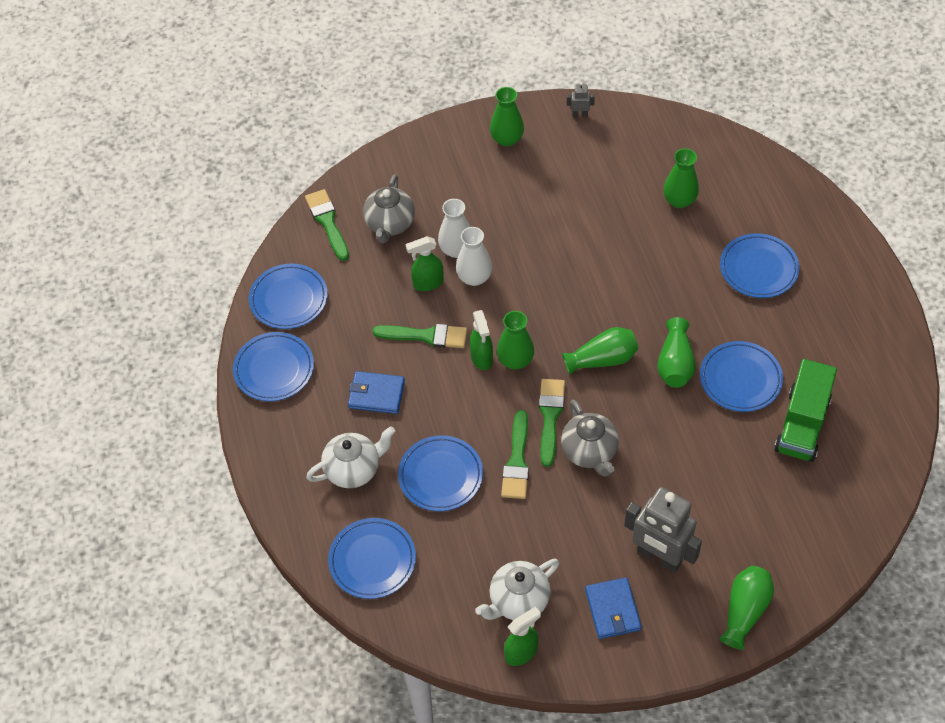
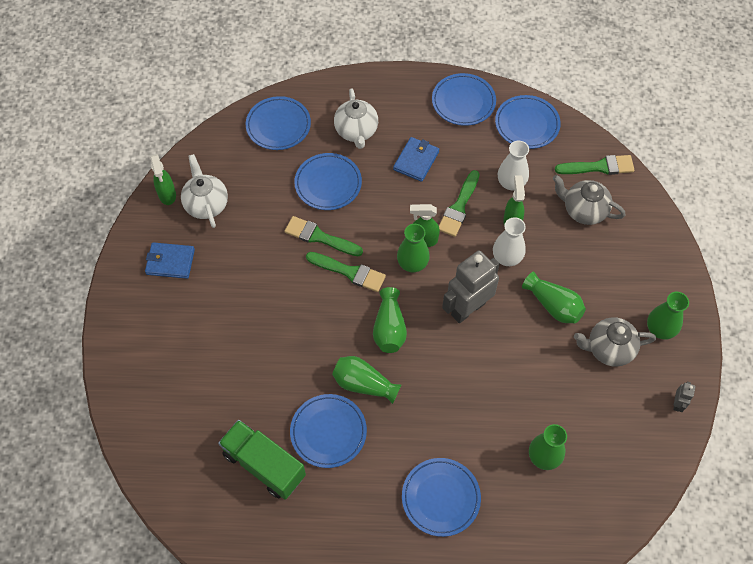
camera: 105 degrees right, 5 degrees up
(456, 249) = (541, 252): white vase -> white vase (511, 183)
(589, 452) = (306, 290): grey teapot -> grey teapot (609, 349)
(659, 556) = (196, 308): grey robot -> grey robot (468, 309)
(745, 611) = (125, 351): green vase -> green vase (553, 305)

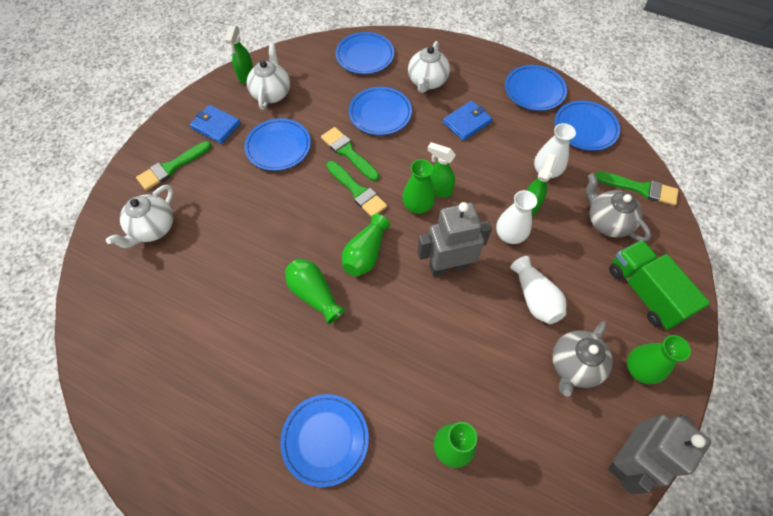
camera: 25 degrees right, 0 degrees up
(175, 389) = (153, 228): none -> white teapot
(264, 465) = (183, 328): green truck -> green truck (644, 292)
(328, 432) = (257, 324): blue plate -> blue plate (278, 147)
(459, 207) = (486, 174): green brush -> green brush (172, 167)
(553, 305) = (535, 298): green vase -> white vase
(609, 349) = (574, 365): grey teapot -> grey teapot turned 75 degrees counterclockwise
(677, 404) = (626, 458): grey robot -> grey robot, size x2.38

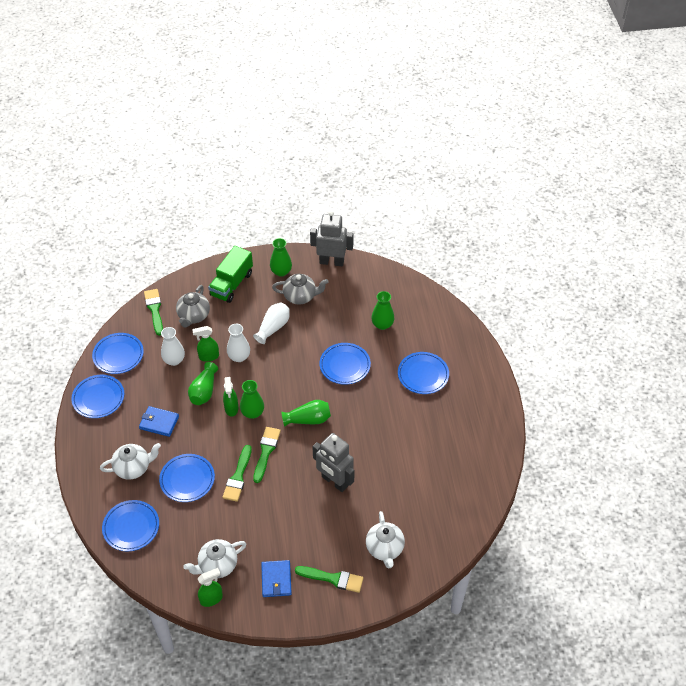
camera: 125 degrees left, 10 degrees down
(153, 228) = (384, 549): white teapot -> white teapot turned 90 degrees clockwise
(278, 147) = (264, 523): blue plate -> blue plate (345, 365)
(314, 294) = (354, 428): green vase -> green vase (204, 391)
(448, 266) = (284, 375): grey robot -> grey robot (334, 481)

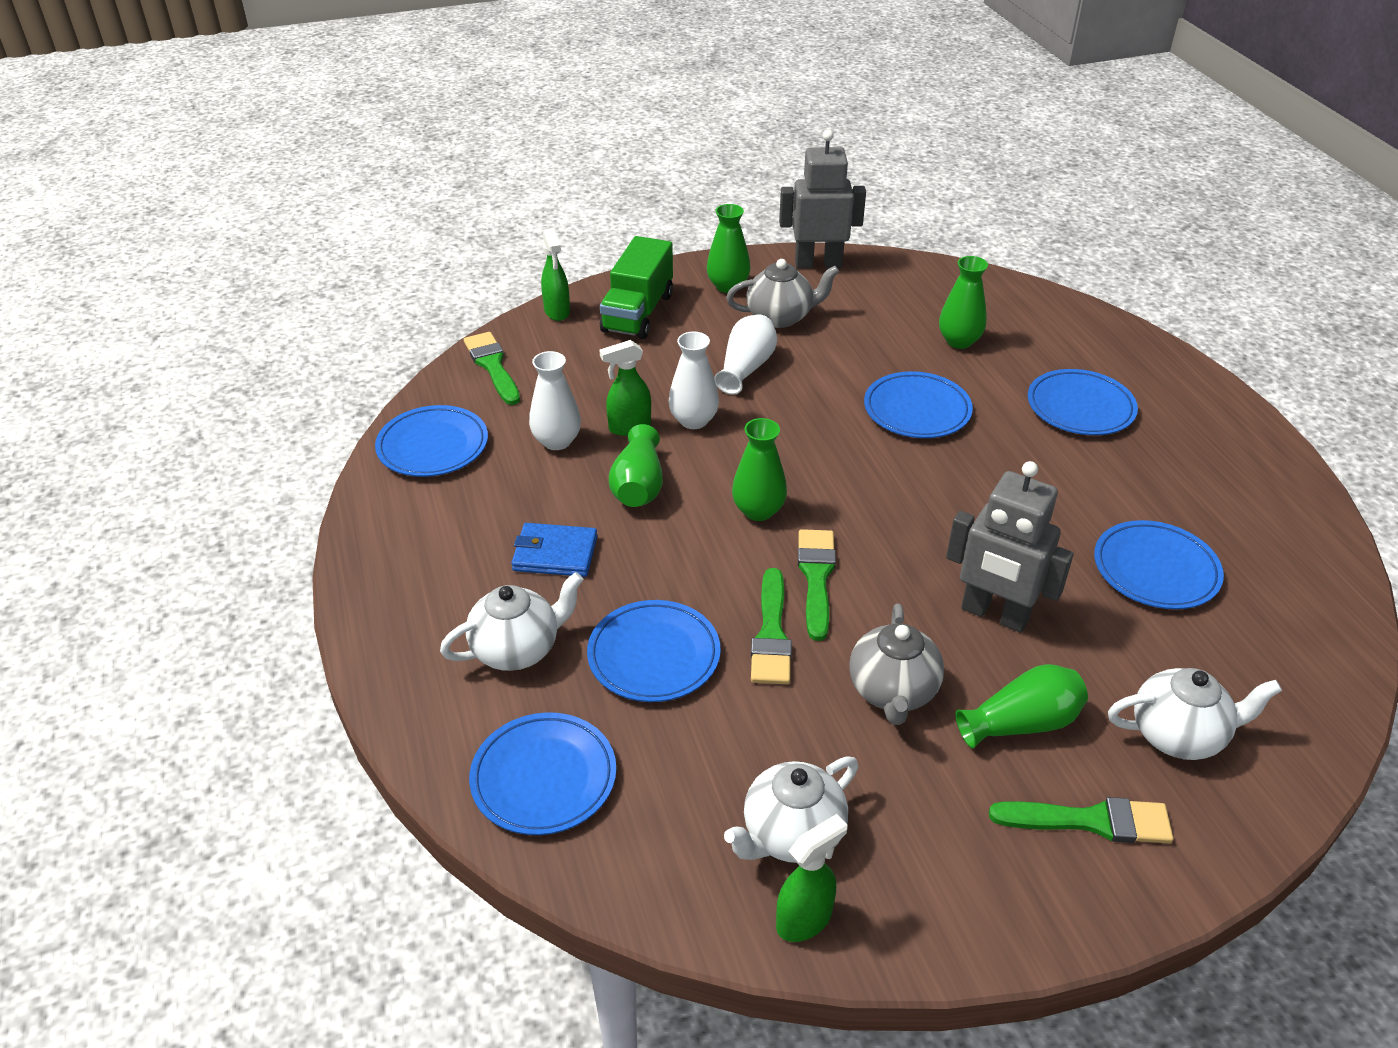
camera: 10 degrees left, 10 degrees down
(98, 398) = (404, 525): blue plate -> blue plate (1155, 570)
(193, 316) = (577, 367): grey teapot -> grey teapot (892, 692)
(231, 408) = (709, 509): green spray bottle -> green spray bottle (557, 312)
(276, 579) = (952, 845): blue wallet -> none
(308, 419) = (884, 508): green vase -> green vase (1021, 723)
(384, 549) = (1178, 735): white teapot -> white teapot turned 75 degrees counterclockwise

